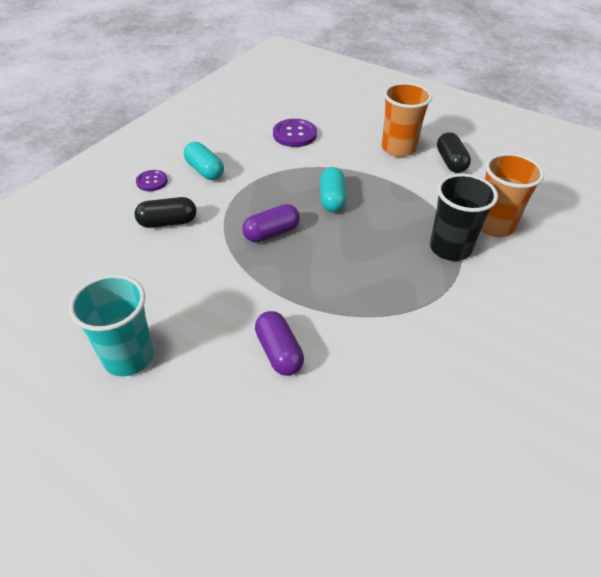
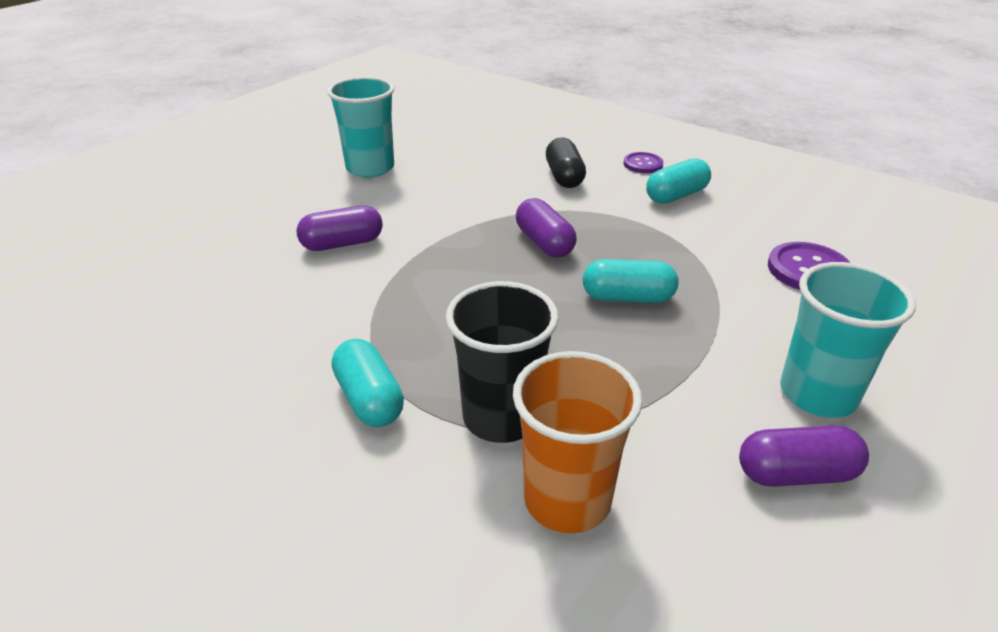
camera: 95 degrees right, 10 degrees down
(398, 148) = (818, 394): orange cup -> turquoise cup
(450, 162) = (796, 474): black capsule -> purple capsule
(456, 304) = (369, 399): none -> turquoise capsule

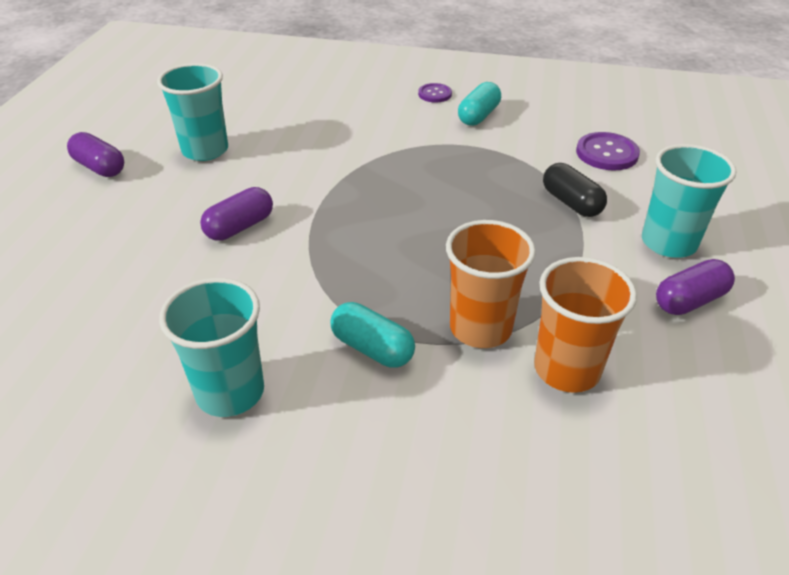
camera: 25 degrees left, 5 degrees up
(202, 394) = (230, 392): none -> turquoise cup
(501, 417) = (480, 328): black cup -> orange cup
(544, 243) = (408, 181): purple capsule -> purple capsule (100, 167)
(564, 177) = (381, 119): black capsule -> black capsule (571, 203)
(627, 297) = (502, 209): turquoise capsule -> none

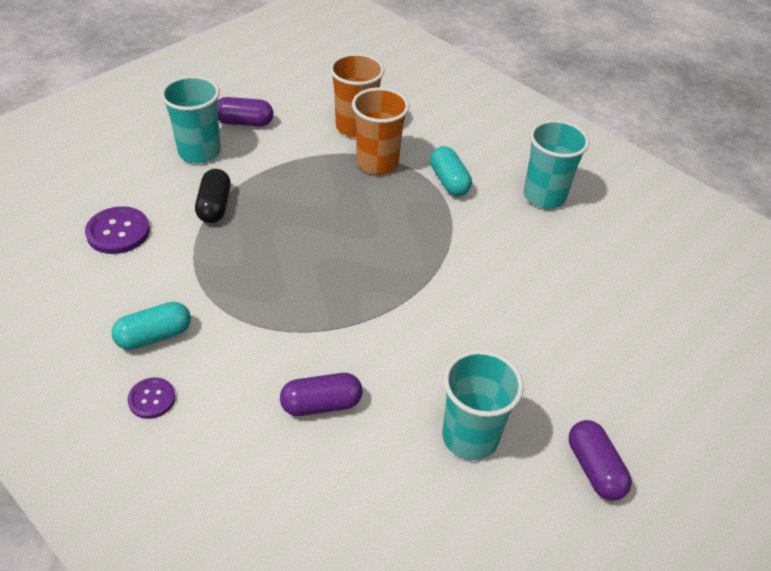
camera: 150 degrees left, 5 degrees up
(240, 227) = (483, 311): purple capsule -> purple capsule (321, 404)

